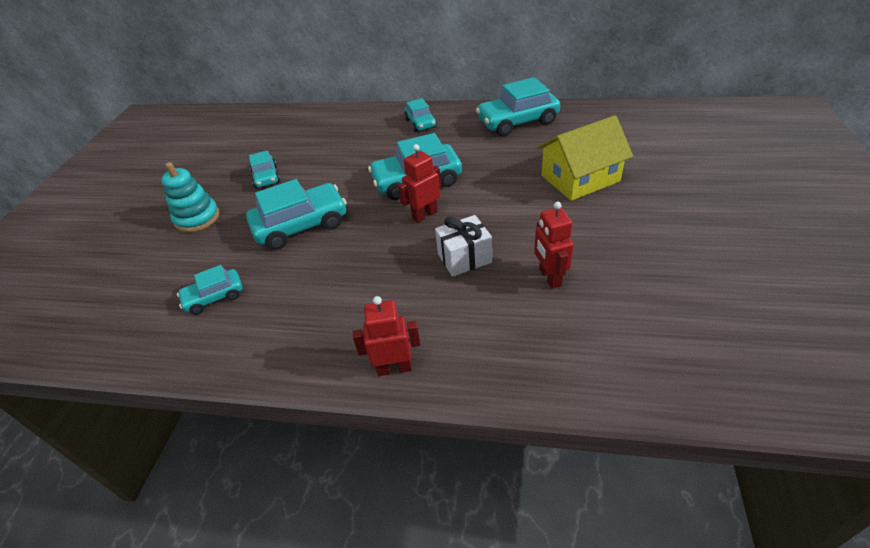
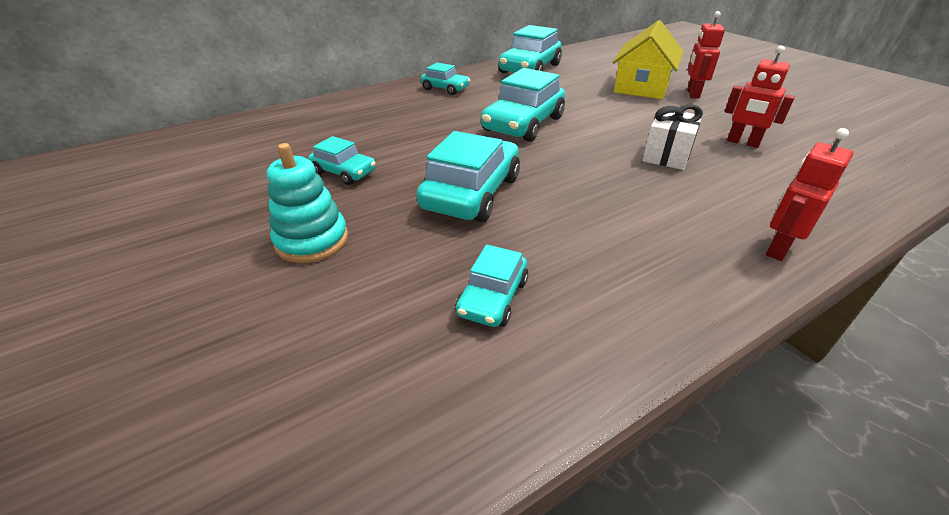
camera: 45 degrees left, 5 degrees down
(424, 215) = (577, 142): red robot -> red robot (692, 94)

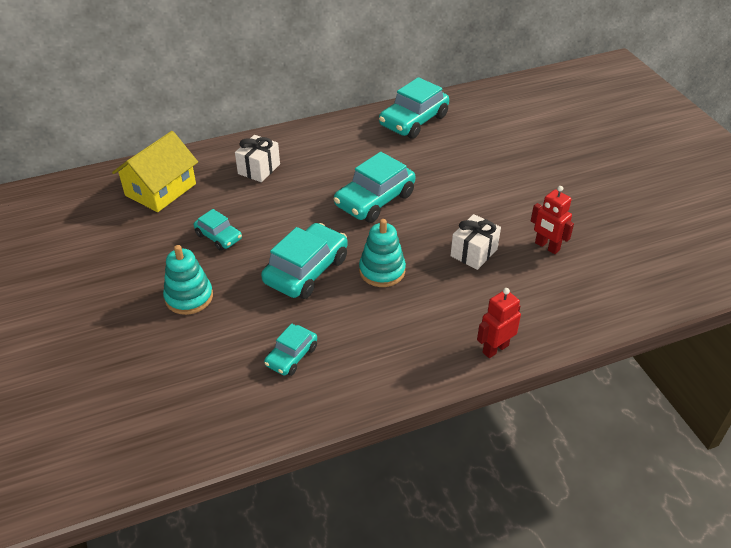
camera: 10 degrees right, 5 degrees up
(380, 112) = (259, 169): none -> white gift
(445, 88) = (324, 142): turquoise car -> none
(569, 183) = (382, 271): none -> turquoise stacking toy
(642, 86) = (506, 161): yellow house -> yellow house (160, 189)
(692, 94) = (547, 178): red robot -> none

